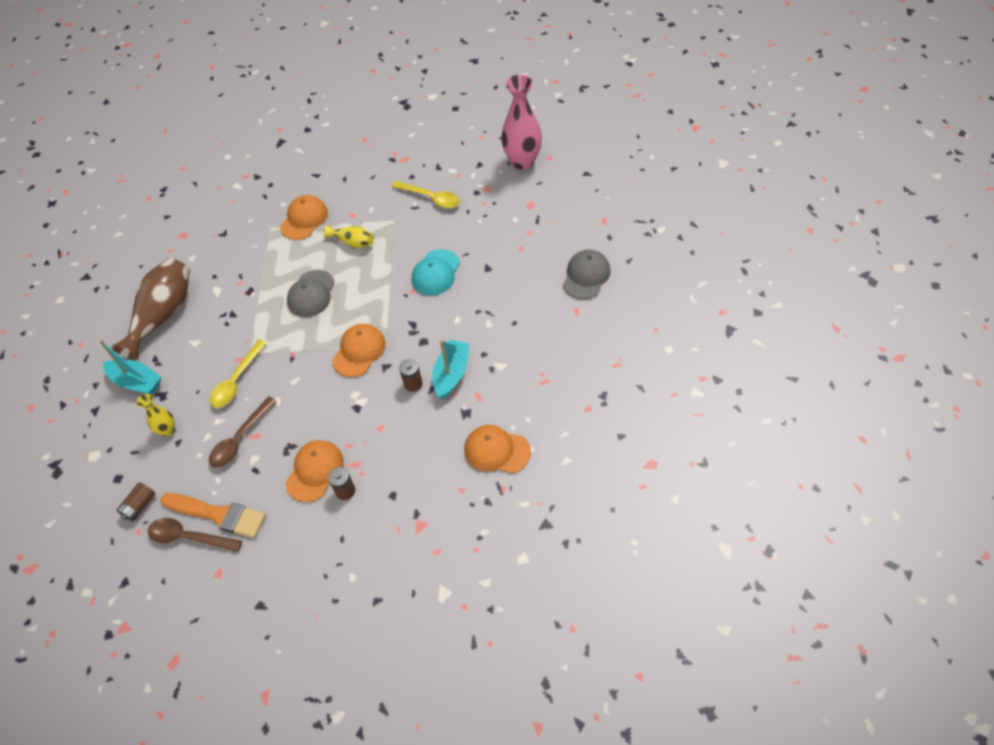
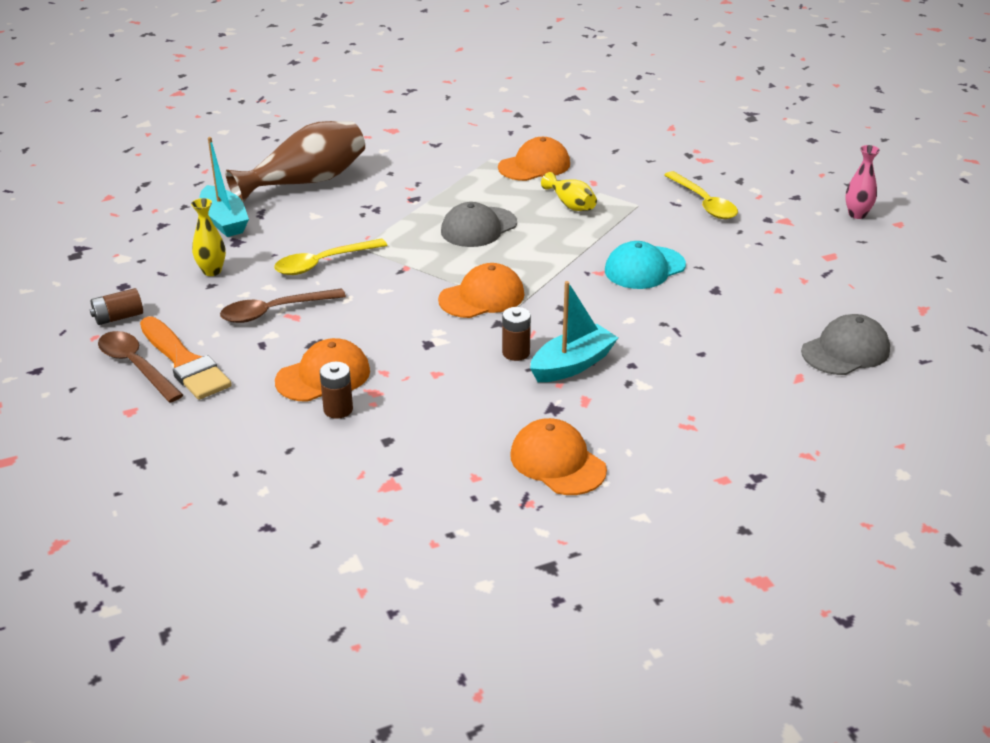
camera: 30 degrees right, 20 degrees down
(522, 161) = (857, 214): pink vase -> pink vase, size x0.50

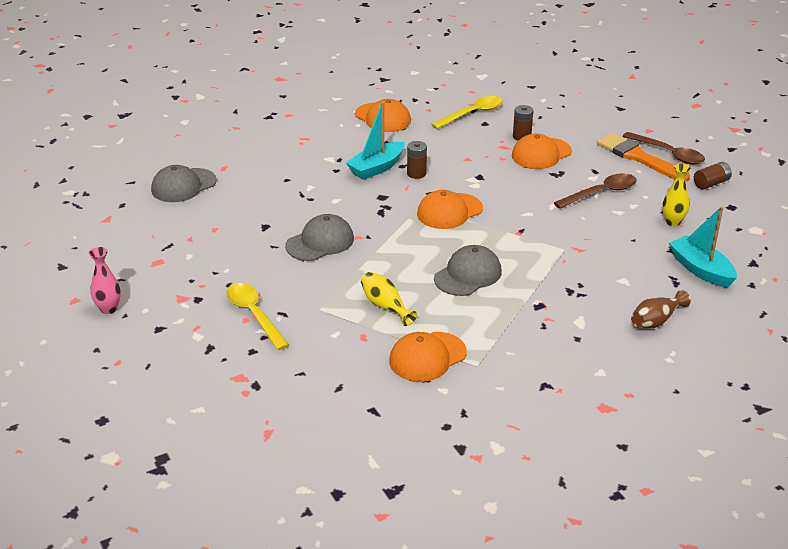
camera: 175 degrees right, 0 degrees up
(306, 182) = (656, 320): brown vase -> brown vase, size x0.50
(323, 263) = (588, 233): yellow spoon -> yellow spoon (472, 114)
(644, 268) = (320, 242): turquoise cap -> grey cap

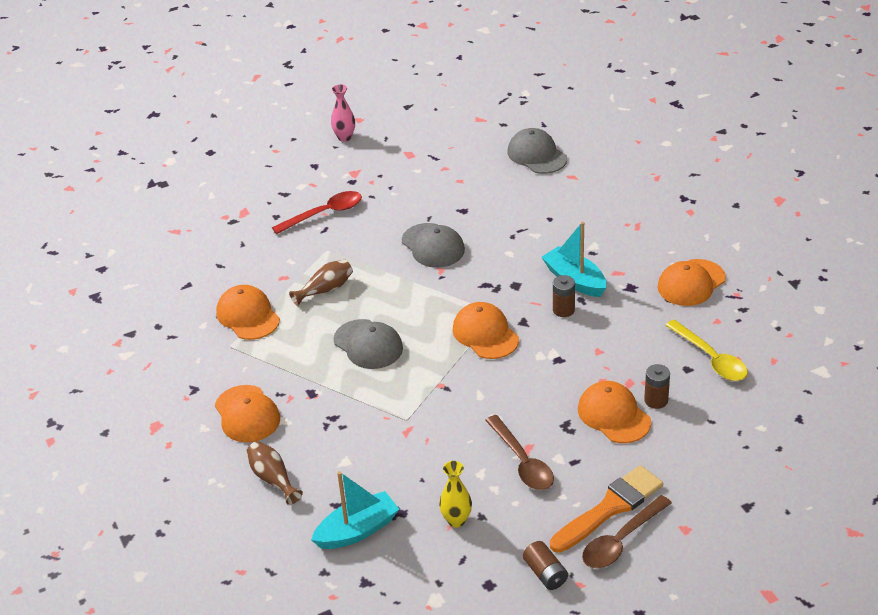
camera: 95 degrees right, 5 degrees up
(254, 315) = (325, 213): yellow spoon -> red spoon
(385, 306) = (325, 290): yellow vase -> brown vase
(576, 344) = (247, 414): none -> orange cap

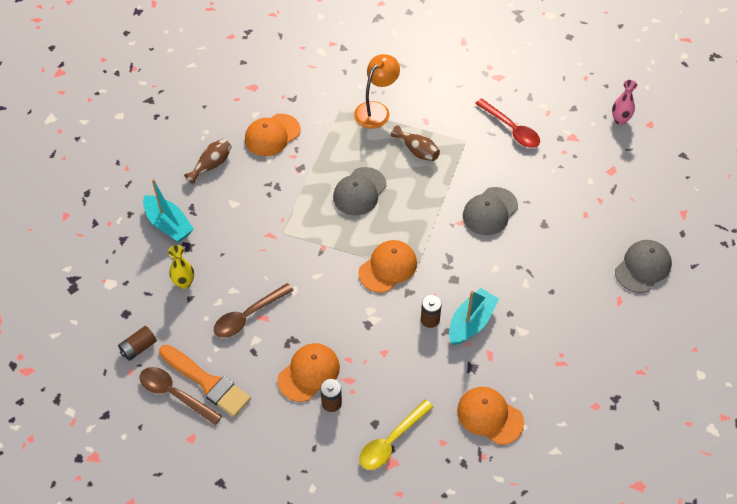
camera: 75 degrees right, 15 degrees up
(248, 316) = (376, 110): orange cap -> orange lamp

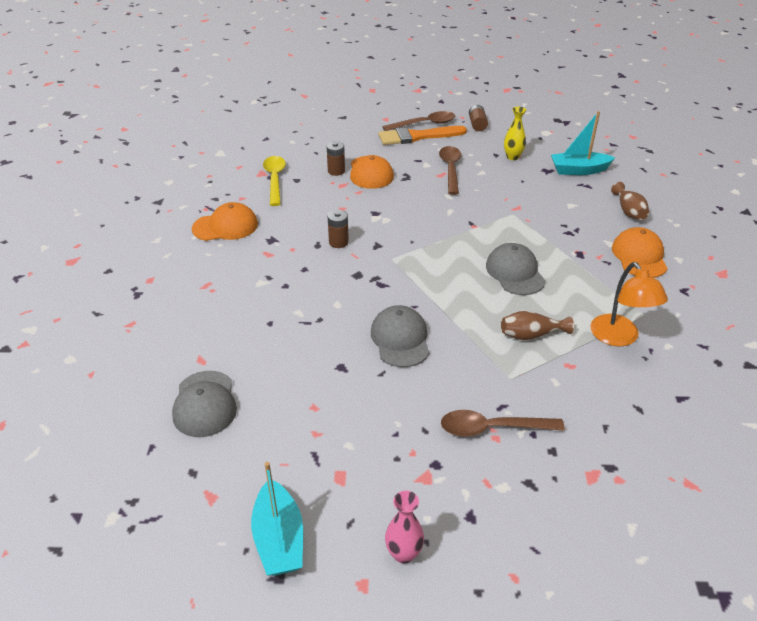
camera: 130 degrees right, 15 degrees down
(388, 267) = (414, 247): orange cap -> none
(471, 322) = (307, 260): turquoise boat -> turquoise boat (279, 539)
(511, 129) = (492, 428): red spoon -> brown spoon

